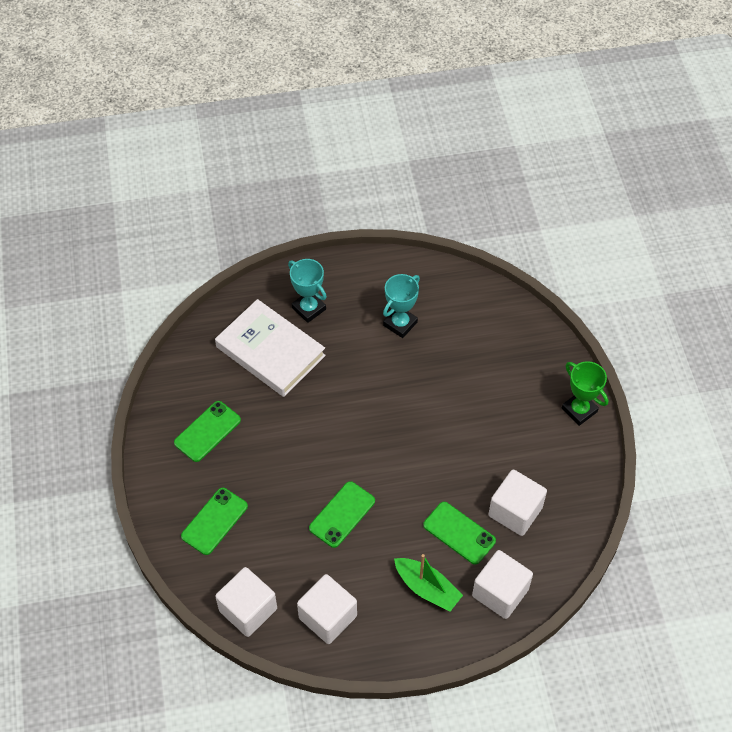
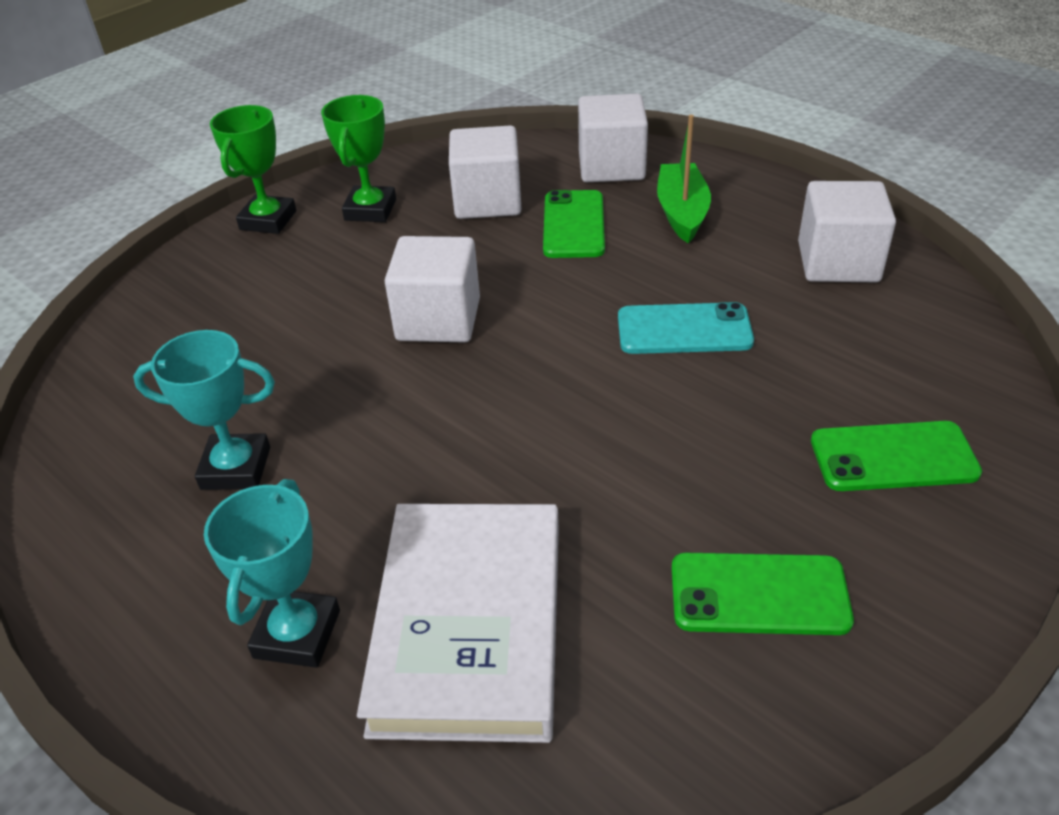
camera: 125 degrees left, 15 degrees down
(248, 610) = (947, 332): white cube -> white cube (438, 320)
(342, 514) = (684, 330): green phone -> turquoise phone
(552, 457) = (370, 210): none -> green trophy

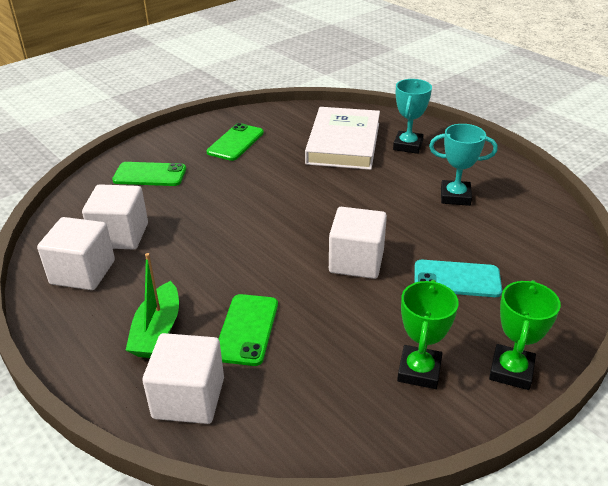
camera: 175 degrees left, 5 degrees down
(487, 201) = (313, 367): white cube -> white cube (120, 235)
(684, 330) = (208, 239): turquoise phone -> turquoise phone (457, 279)
(759, 594) = (235, 142): green phone -> green phone turned 75 degrees counterclockwise

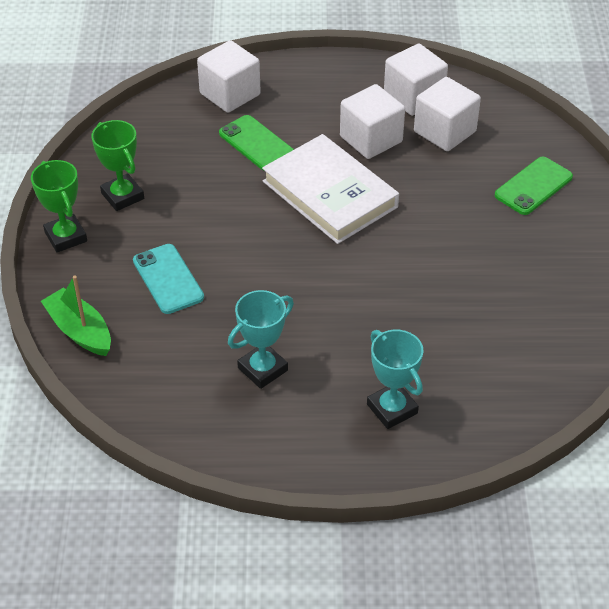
camera: 130 degrees right, 10 degrees up
(157, 331) = (305, 106): green boat -> green boat (80, 331)
(235, 142) = (543, 274): green phone -> none
(343, 143) = (454, 358): white book -> white book (330, 194)
(356, 261) = (257, 238): white cube -> white cube (371, 139)
(457, 279) = (168, 279): turquoise phone -> turquoise phone turned 75 degrees counterclockwise

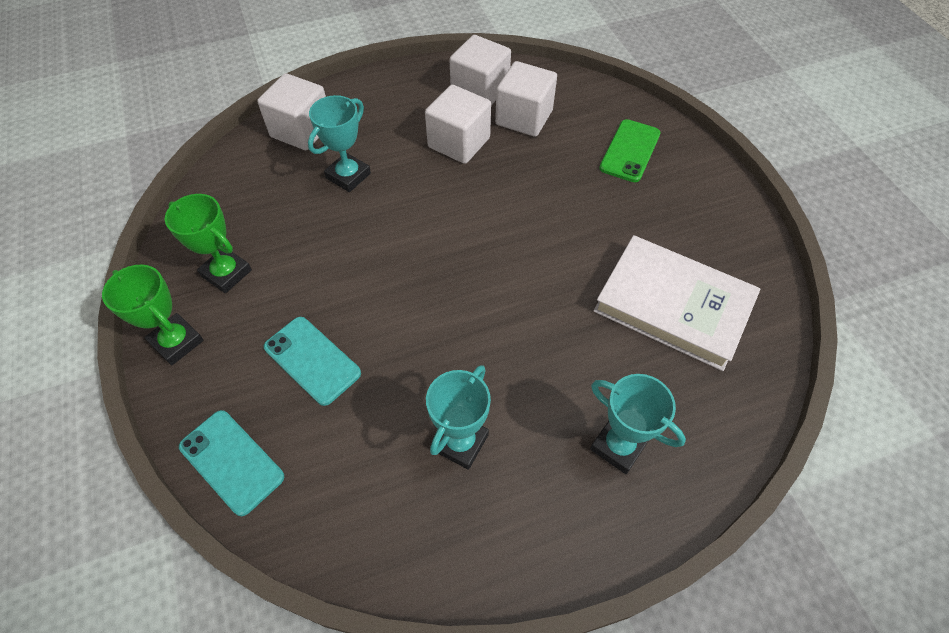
camera: 20 degrees left, 10 degrees up
(80, 331) = (231, 461): green boat -> turquoise phone
(256, 143) = (348, 176): green phone -> turquoise trophy
(330, 194) = (444, 211): white book -> white book (673, 306)

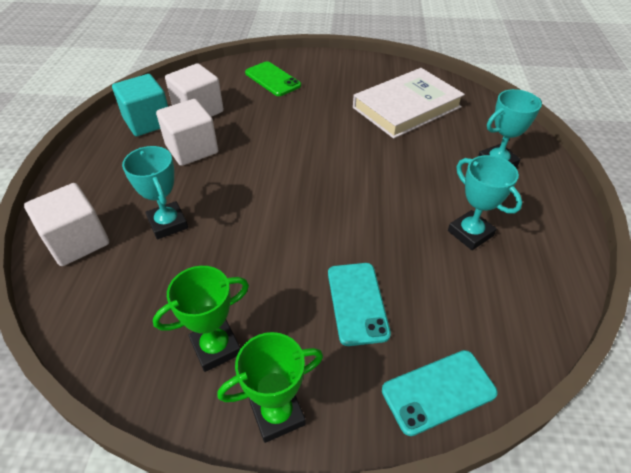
camera: 65 degrees left, 10 degrees down
(312, 360) = (357, 303): turquoise phone -> turquoise phone turned 75 degrees counterclockwise
(480, 91) = (148, 122): white cube -> turquoise cube

